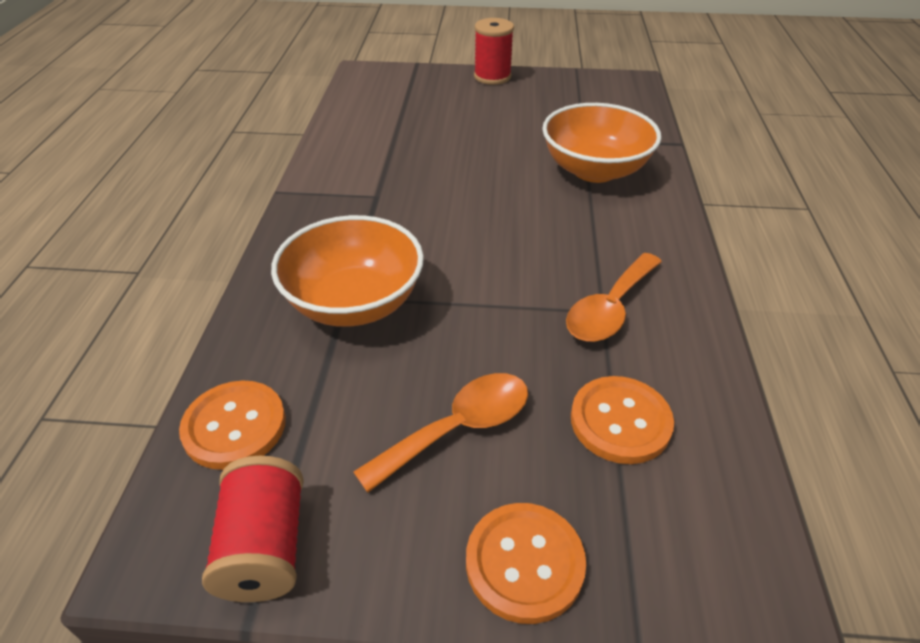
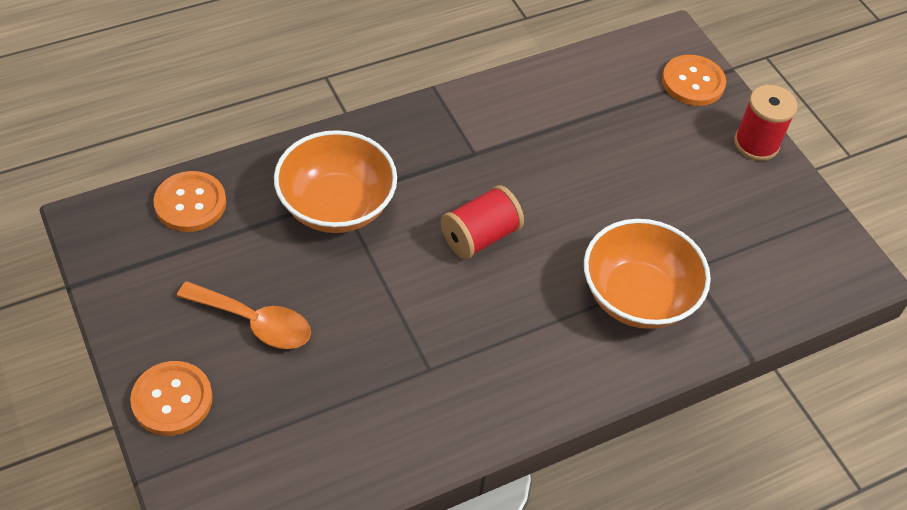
camera: 55 degrees right, 10 degrees up
(265, 547) = (119, 267): red spool -> red spool (480, 236)
(610, 309) = (435, 373): orange spoon -> none
(620, 421) = (315, 417): orange button -> orange button (693, 82)

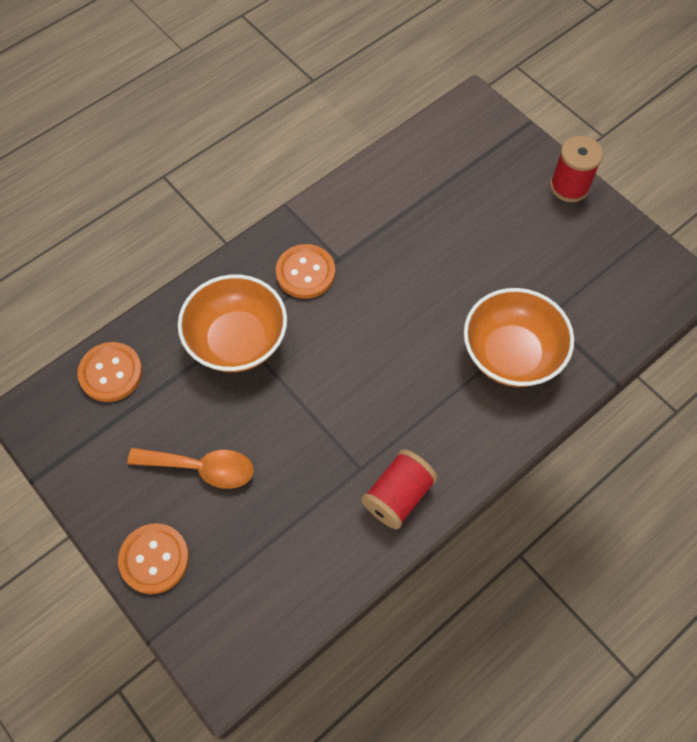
camera: 10 degrees left, 10 degrees up
(480, 236) = (366, 335): red spool -> red spool (398, 496)
(693, 82) = (502, 142): orange button -> orange button (305, 273)

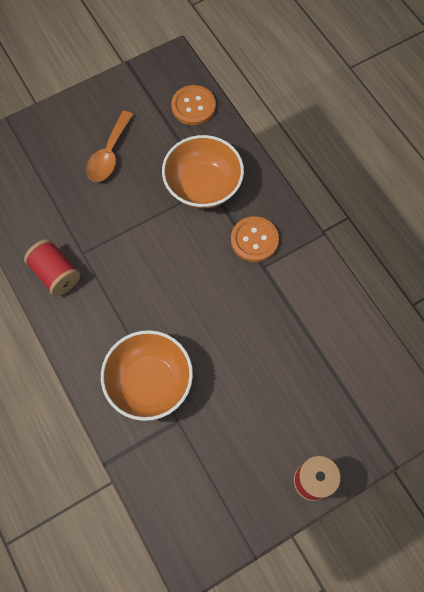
camera: 100 degrees right, 5 degrees up
(154, 559) = (55, 123): orange button -> none

